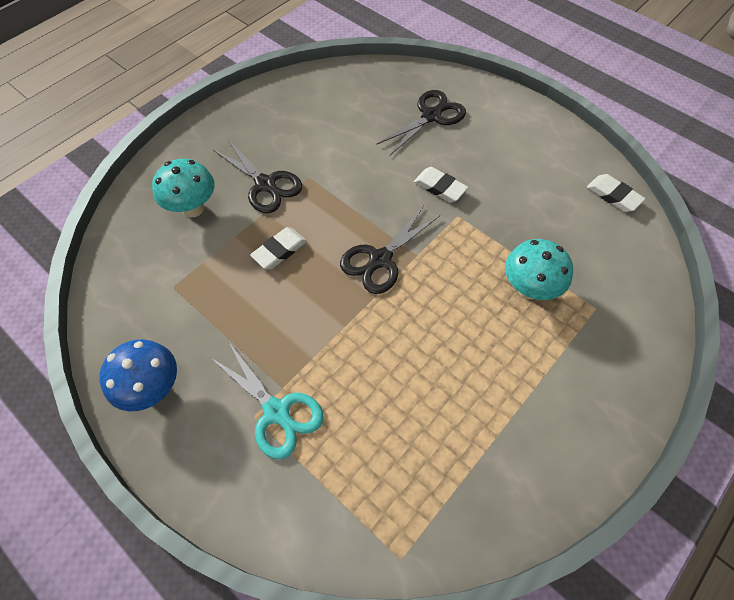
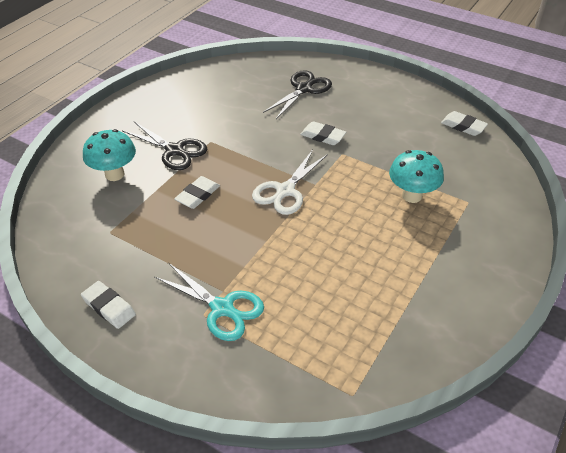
camera: 10 degrees left, 15 degrees down
(153, 388) = (109, 307): blue mushroom -> white eraser
(380, 259) = (285, 191): black scissors -> white scissors

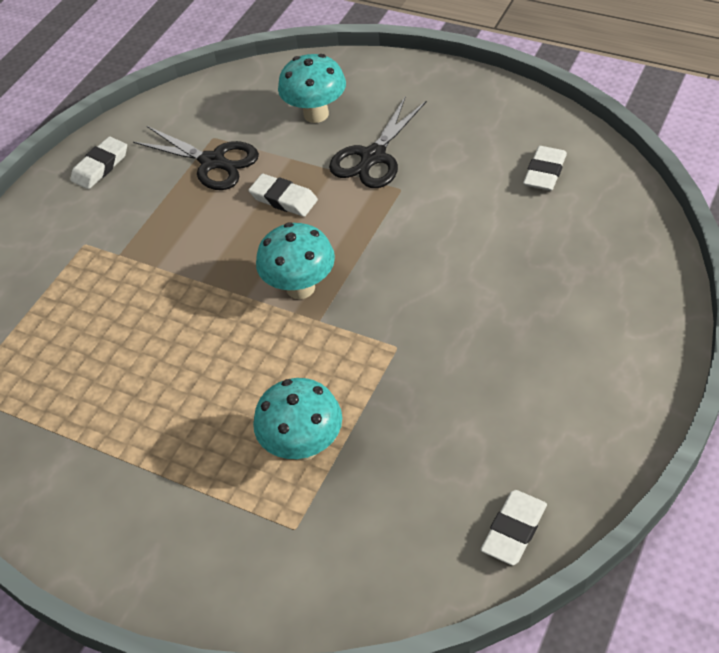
camera: 90 degrees right, 5 degrees up
(222, 308) = (92, 258): turquoise scissors -> none
(285, 191) = (300, 288): white scissors -> turquoise mushroom
(304, 89) = (570, 277): black scissors -> black scissors (212, 162)
(323, 136) = (439, 317): white eraser -> white eraser (544, 172)

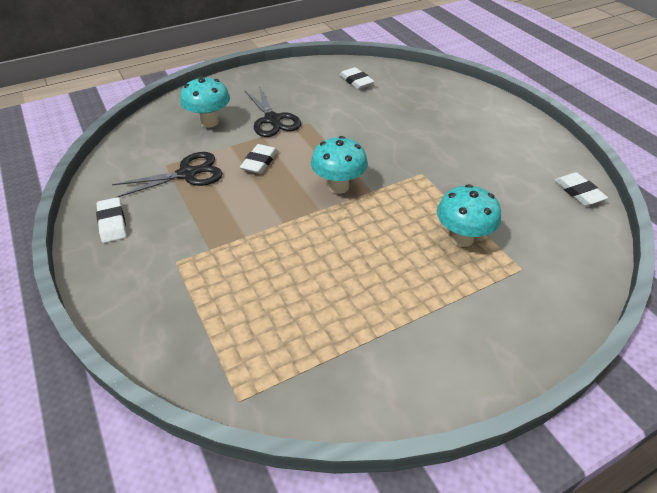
camera: 60 degrees left, 5 degrees down
(283, 199) = (259, 162): white eraser -> white eraser turned 45 degrees counterclockwise

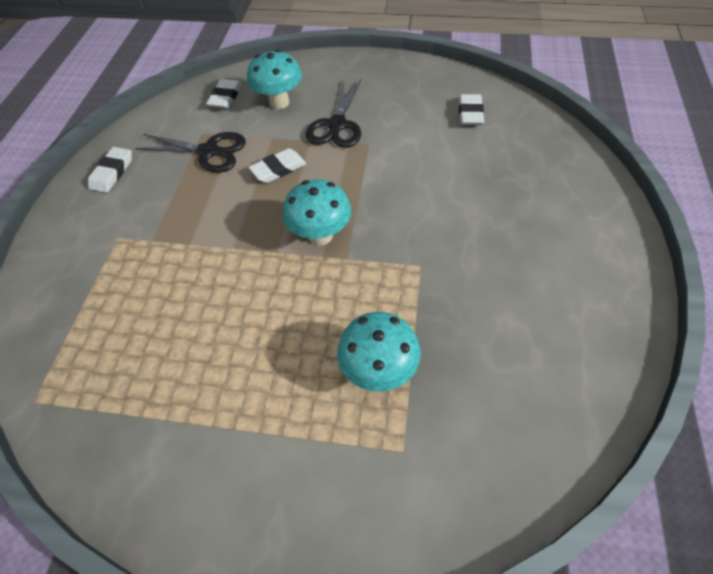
camera: 40 degrees right, 10 degrees up
(578, 192) = (589, 399): white eraser -> white eraser (225, 97)

